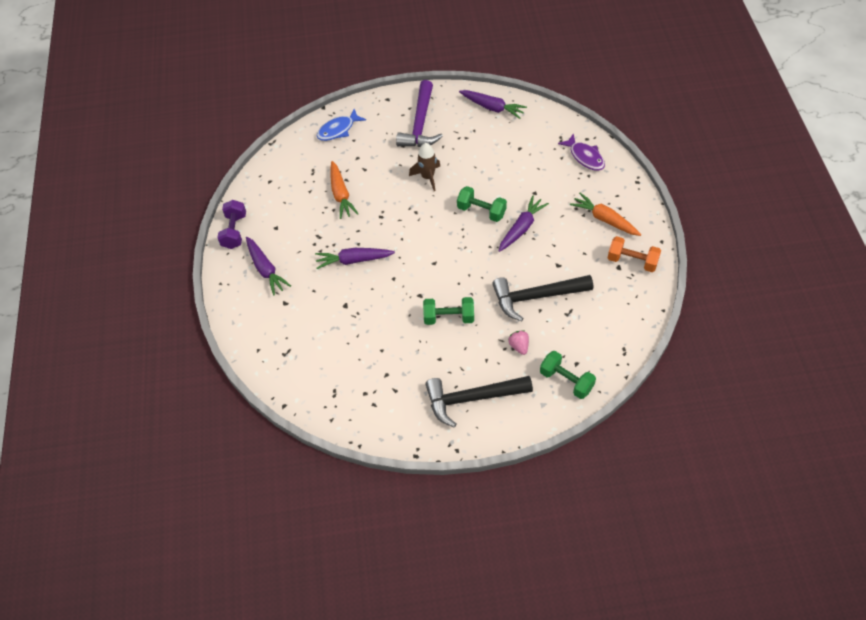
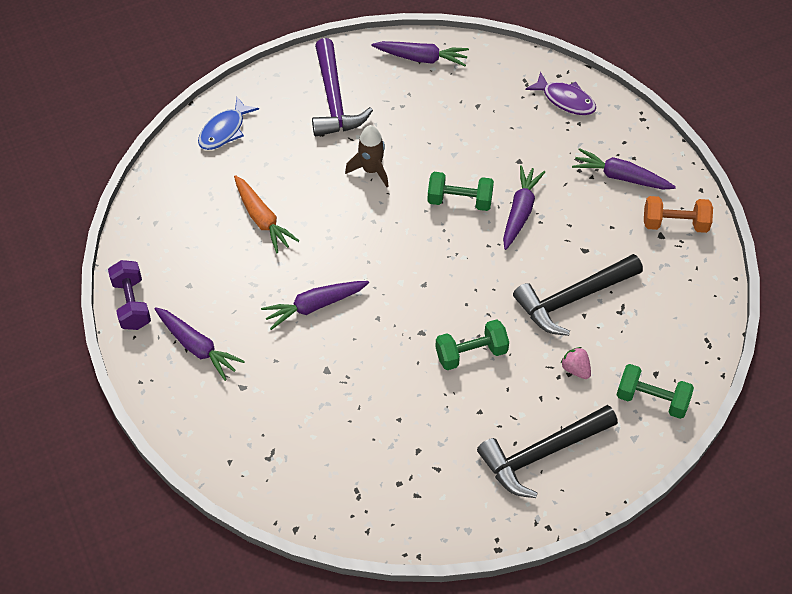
camera: 20 degrees left, 0 degrees up
(604, 219) = (620, 177): orange carrot -> purple carrot

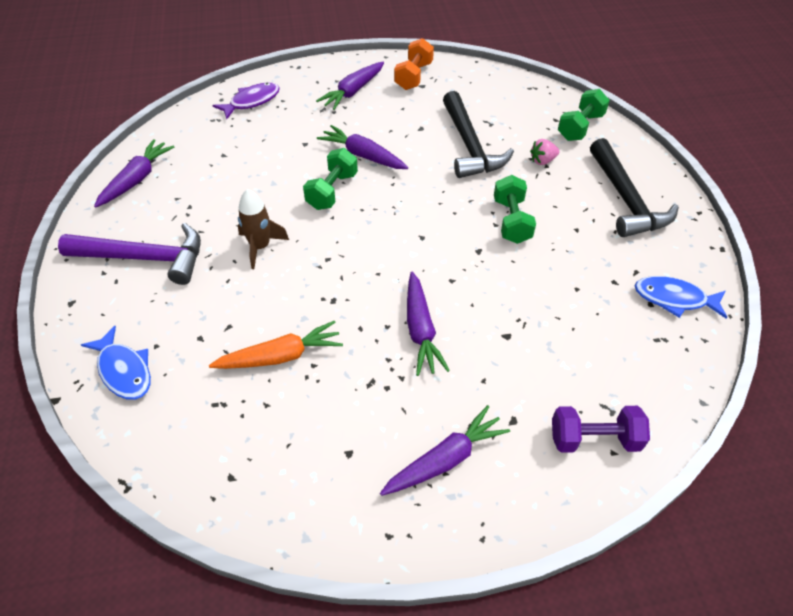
camera: 75 degrees left, 5 degrees down
(132, 304) = (355, 529): purple dumbbell -> purple dumbbell (594, 439)
(411, 504) = (674, 299): none -> blue fish

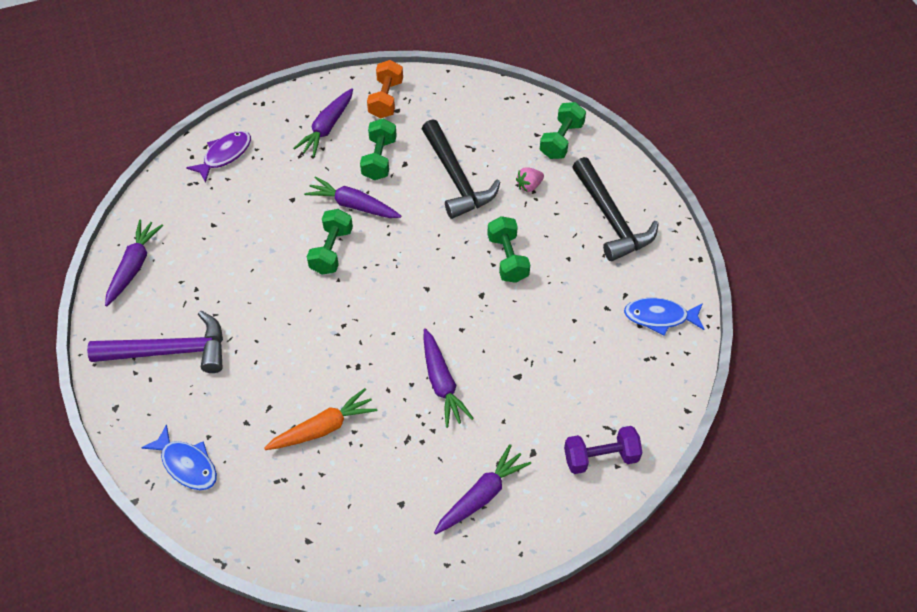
camera: 10 degrees left, 5 degrees up
(260, 247) = (277, 322): brown rocket -> none
(397, 121) = (379, 159): none -> green dumbbell

